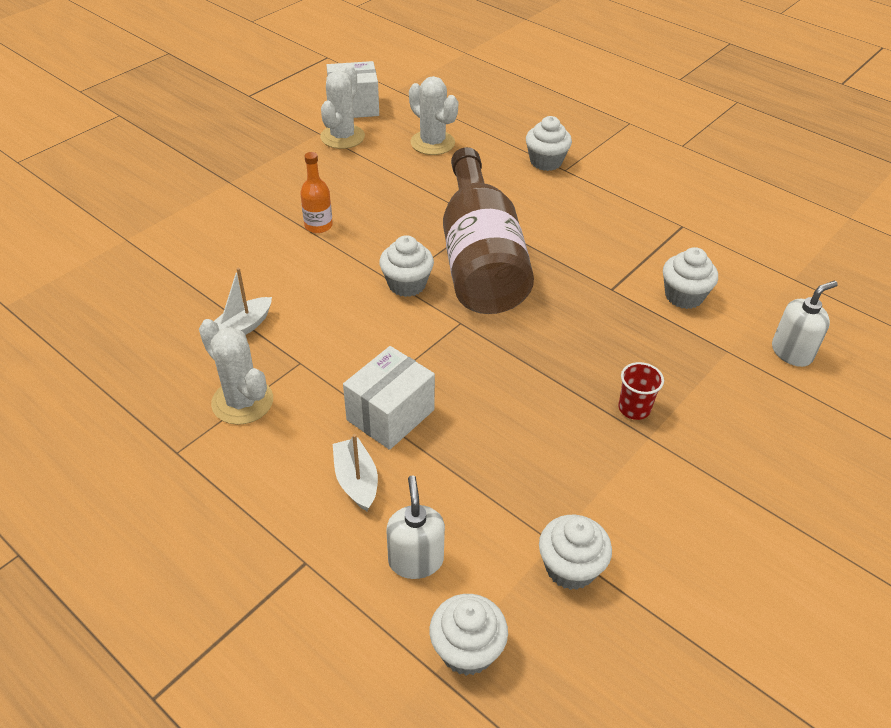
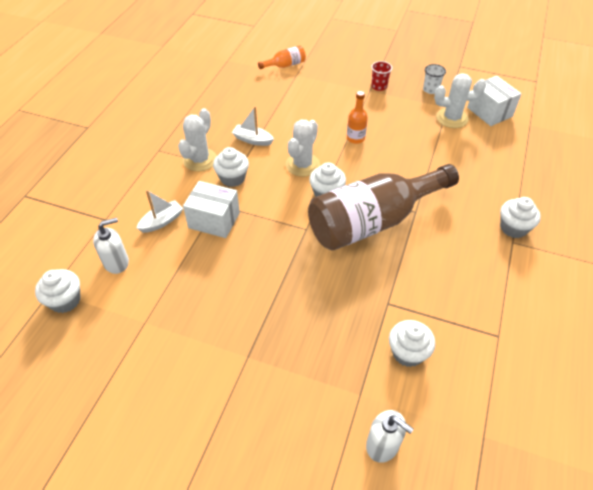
camera: 70 degrees right, 5 degrees up
(89, 243) = (285, 65): none -> orange bottle
(275, 133) = (430, 90): none -> white cup
(432, 143) = (482, 161): white cactus -> white cactus (302, 165)
(570, 568) = (128, 335): white cupcake -> white cupcake (232, 178)
(634, 408) = (270, 342): red cup -> red cup (379, 86)

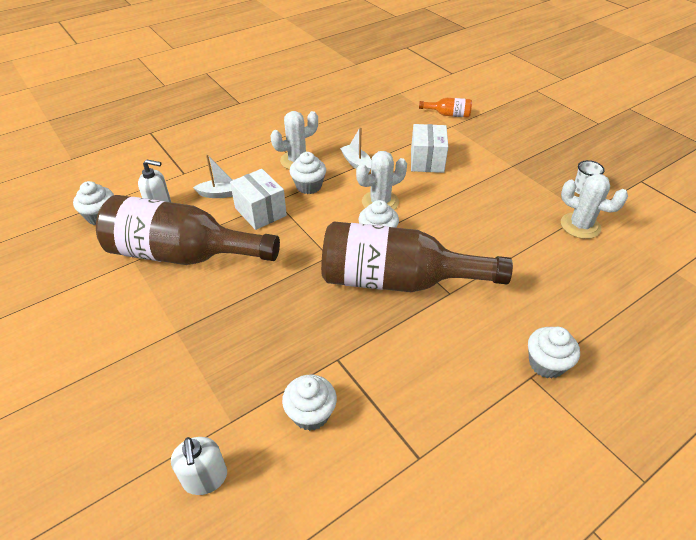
camera: 35 degrees right, 5 degrees down
(184, 292) = (182, 254): none -> brown bottle
(355, 138) = (454, 201): orange bottle -> none
(379, 86) = (526, 166): red cup -> none
(489, 112) = (634, 238): white box -> white box (427, 161)

